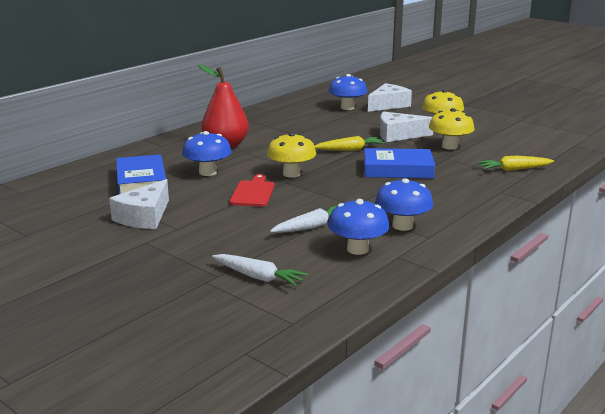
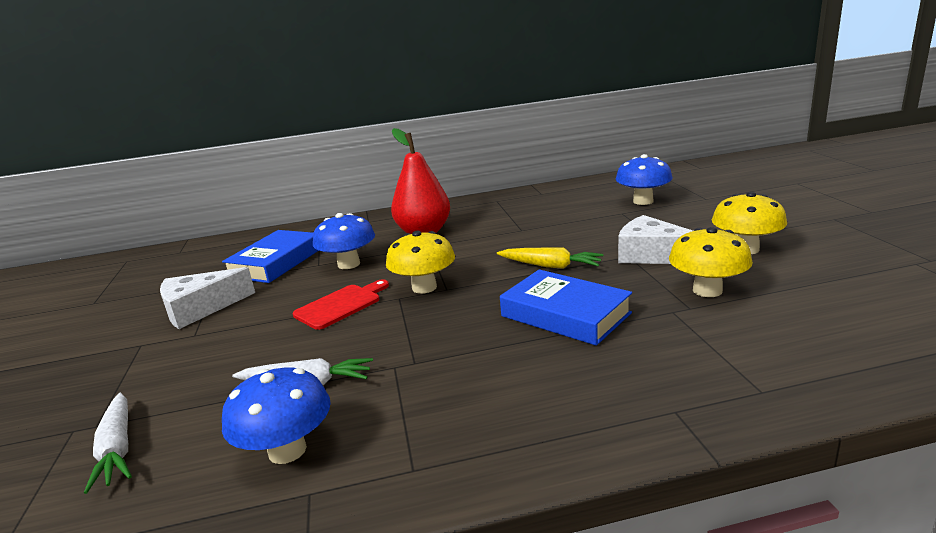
camera: 40 degrees right, 0 degrees up
(388, 105) = (706, 205): white cheese -> none
(402, 226) = (412, 428): blue mushroom -> none
(514, 169) = (768, 367): yellow carrot -> none

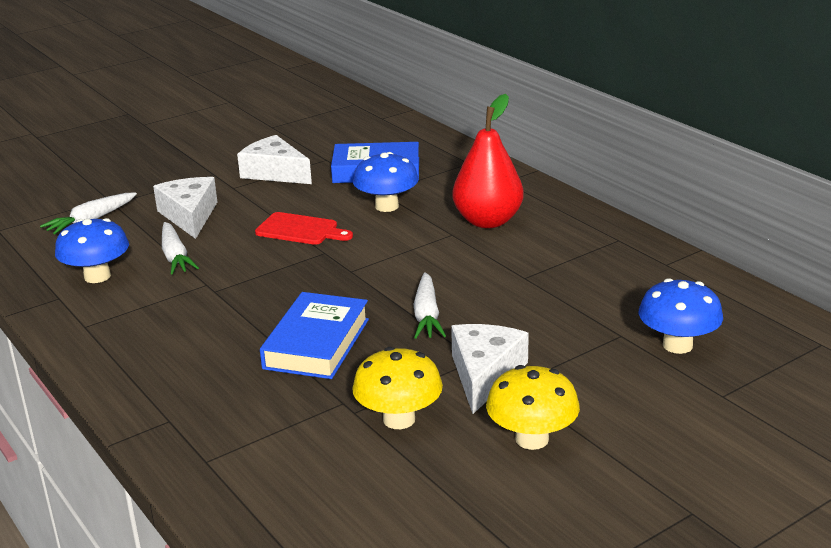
camera: 65 degrees right, 5 degrees up
(220, 367) = (189, 216): none -> white cheese
(424, 287) = (349, 259): yellow mushroom -> none
(550, 266) = (427, 315): yellow carrot -> white carrot

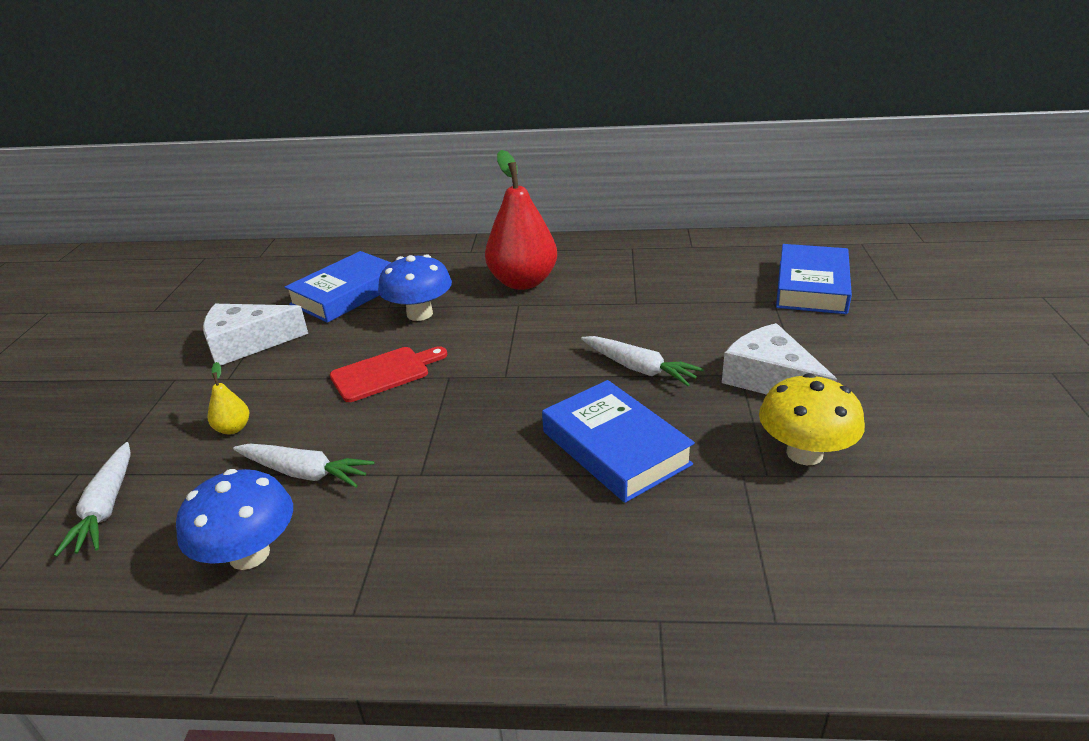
camera: 50 degrees left, 5 degrees up
(189, 216) = (233, 428): white cheese -> yellow pear
(532, 439) = (895, 398): yellow mushroom -> none
(677, 345) = (812, 286): blue mushroom -> blue book

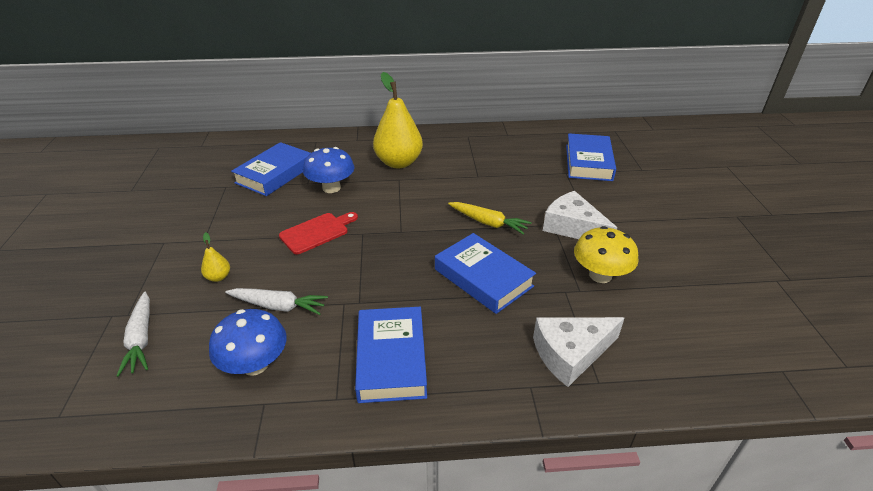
camera: 10 degrees left, 5 degrees up
(247, 343) = (211, 214): white cheese -> white cheese (570, 354)
(449, 560) = (391, 359): none -> blue book
(523, 282) = (398, 162): red pear -> yellow pear
(638, 368) = (488, 223): white carrot -> yellow carrot

